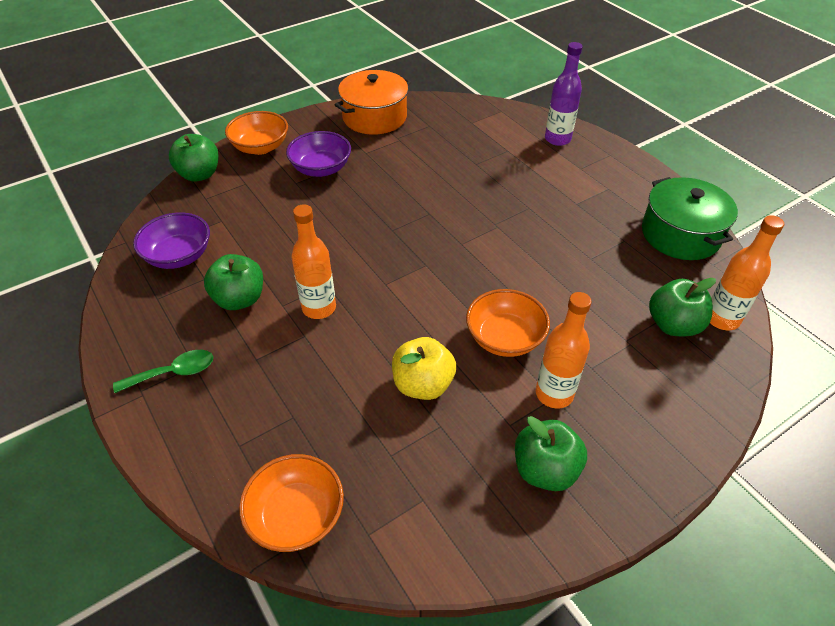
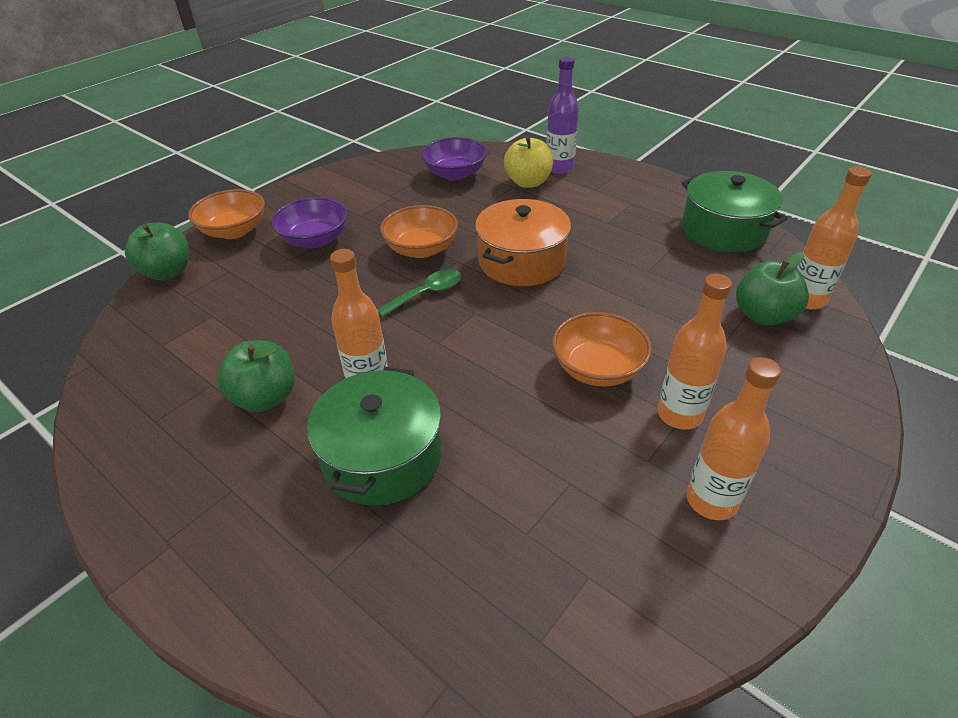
camera: 15 degrees left, 5 degrees down
(173, 373) = (206, 506): green spoon -> green spoon (427, 293)
(179, 256) = (169, 365): purple bowl -> purple bowl (455, 174)
(296, 516) = (438, 646): orange bowl -> orange bowl (421, 249)
(308, 368) = (382, 456): none -> green pot
(374, 117) = (356, 180): orange pot -> orange pot (521, 261)
(423, 384) = (529, 441): yellow apple -> yellow apple (528, 182)
(545, 470) = (711, 500): green apple -> orange bottle

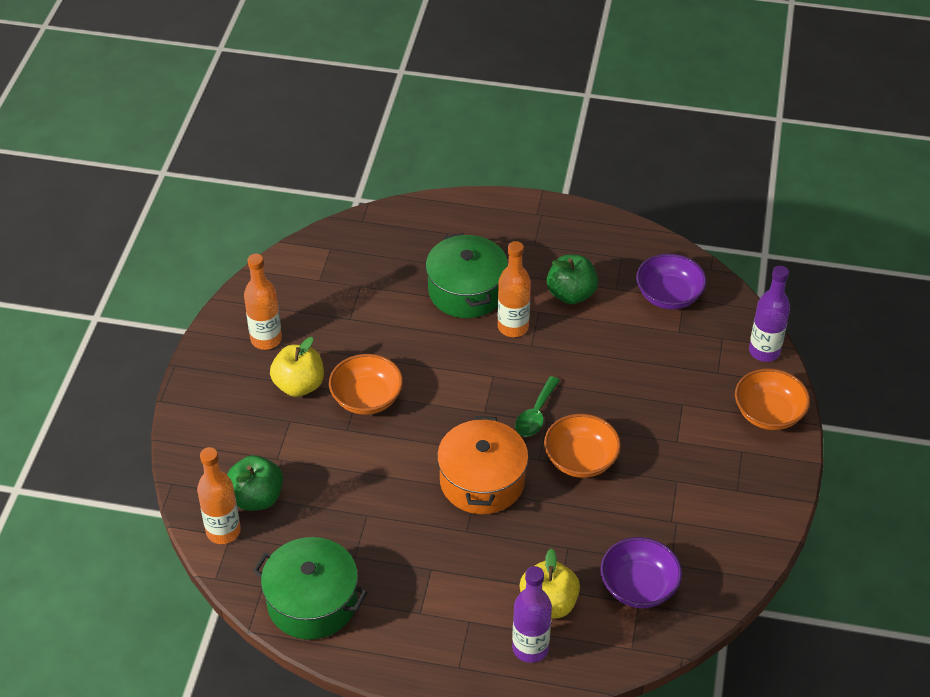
camera: 150 degrees right, 5 degrees up
(167, 272) = (764, 351): green apple -> purple bottle
(315, 239) = (685, 433): purple bowl -> purple bowl (669, 296)
(679, 414) = (299, 385): orange bottle -> yellow apple

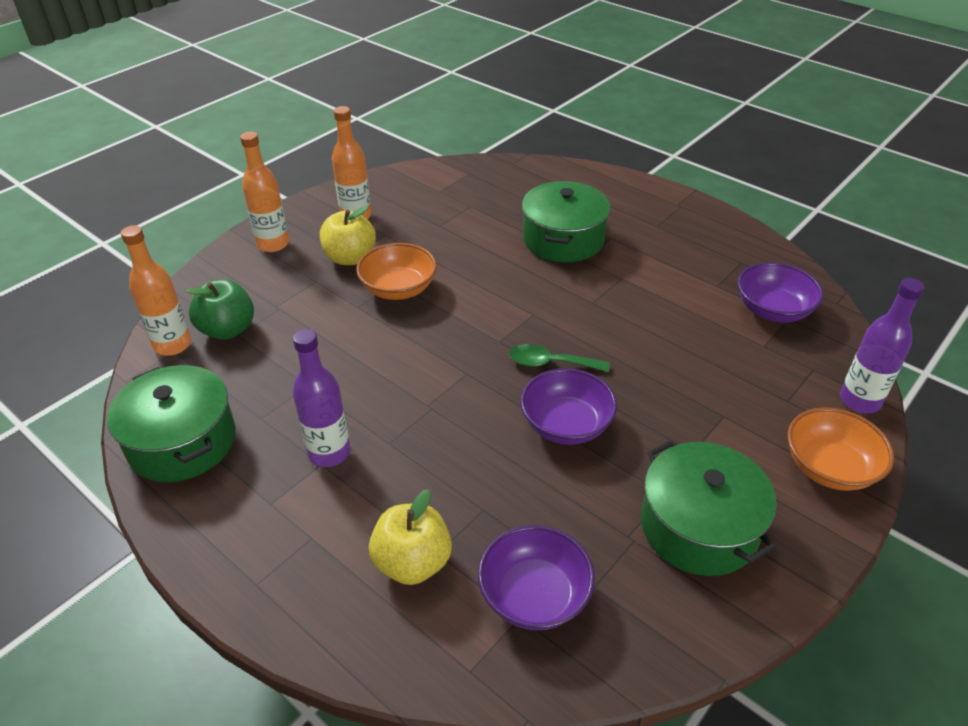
camera: 30 degrees right, 5 degrees down
(482, 481) = (445, 402): orange pot -> none
(513, 327) = (585, 281): orange bottle -> orange bottle (273, 244)
(530, 648) = (351, 604): purple bottle -> purple bottle (329, 453)
(536, 414) = (550, 363): green spoon -> green spoon turned 45 degrees clockwise
(571, 294) = (665, 275): green apple -> none
(580, 460) = (566, 425): orange bowl -> purple bowl
(710, 494) = (699, 526): none -> green pot

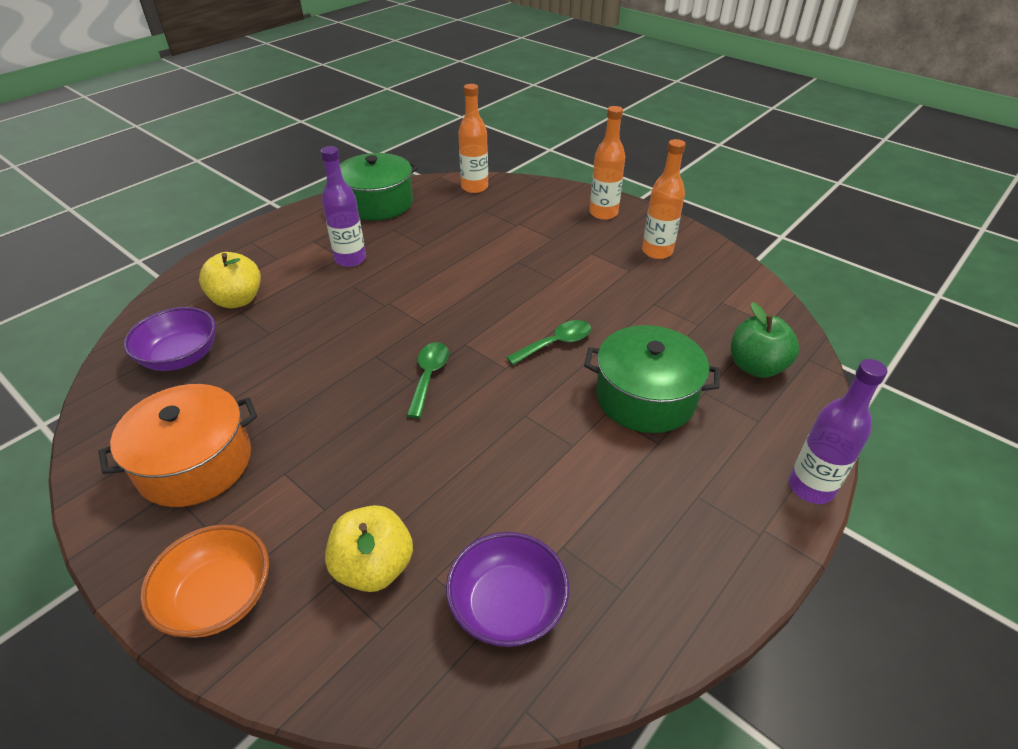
camera: 90 degrees right, 0 degrees up
(227, 330) = (490, 206): green apple -> green apple (756, 367)
(350, 258) = (588, 253): yellow apple -> yellow apple (374, 567)
(398, 289) = (543, 281): orange bowl -> none
(498, 283) = (556, 343): none -> green spoon
(566, 425) = (344, 383): purple bowl -> none
(699, 526) = (195, 463): green pot -> orange pot
(859, 401) = (312, 672): purple bottle -> purple bottle (810, 487)

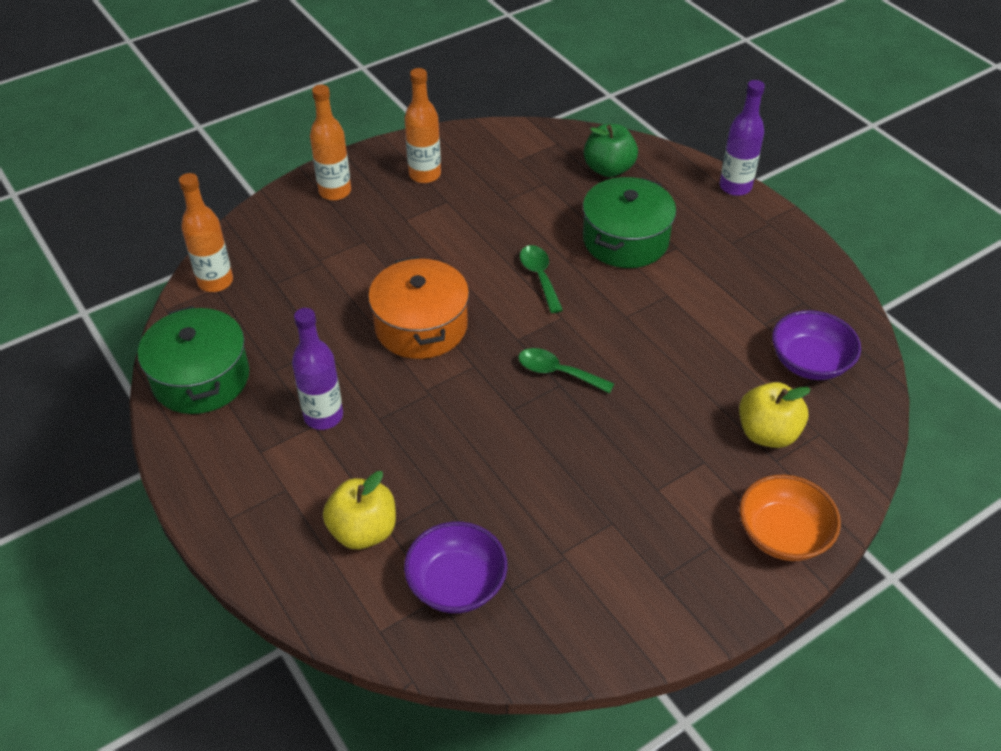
camera: 75 degrees left, 5 degrees up
(195, 463) = (630, 560): orange pot -> orange pot (421, 326)

